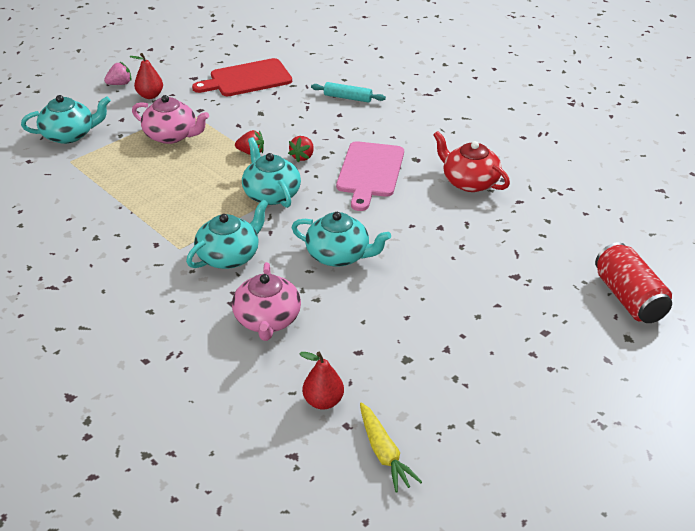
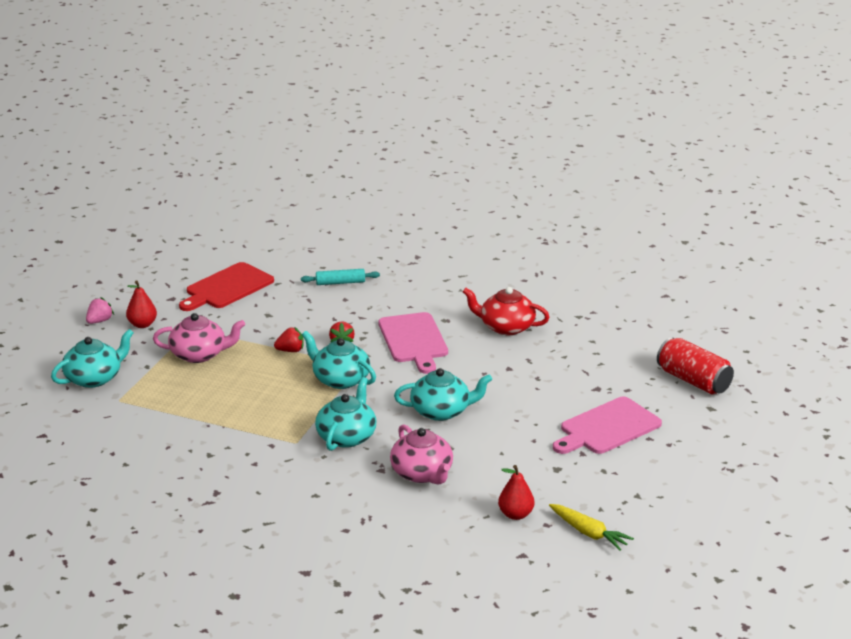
camera: 25 degrees left, 10 degrees down
(495, 326) = (607, 427): none -> pink cutting board

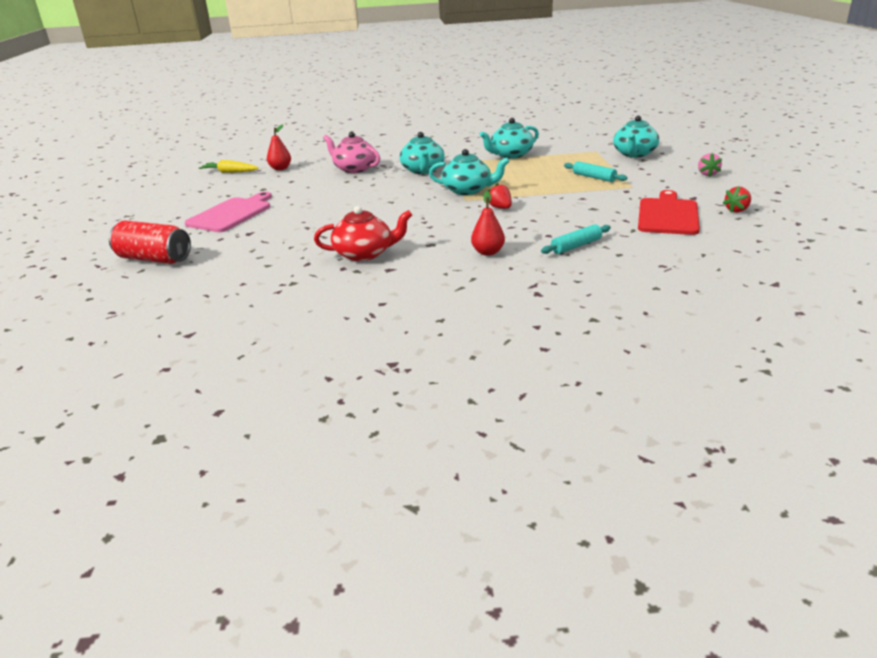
camera: 155 degrees right, 0 degrees up
(142, 324) = (673, 180): red pear -> red pear (488, 252)
(199, 354) = (594, 177): pink teapot -> turquoise rolling pin
(290, 350) = (532, 194): red strawberry -> red strawberry (737, 210)
(413, 340) = (441, 223): pink cutting board -> none
(441, 411) = (370, 193): turquoise teapot -> turquoise teapot (510, 155)

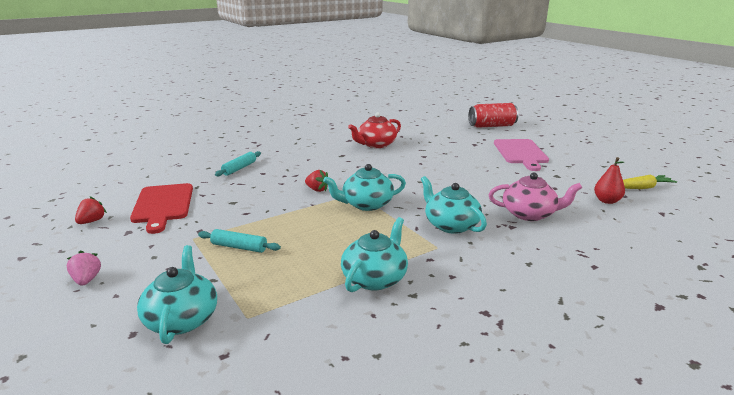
camera: 150 degrees right, 5 degrees down
(488, 252) = (298, 156): red pear -> none

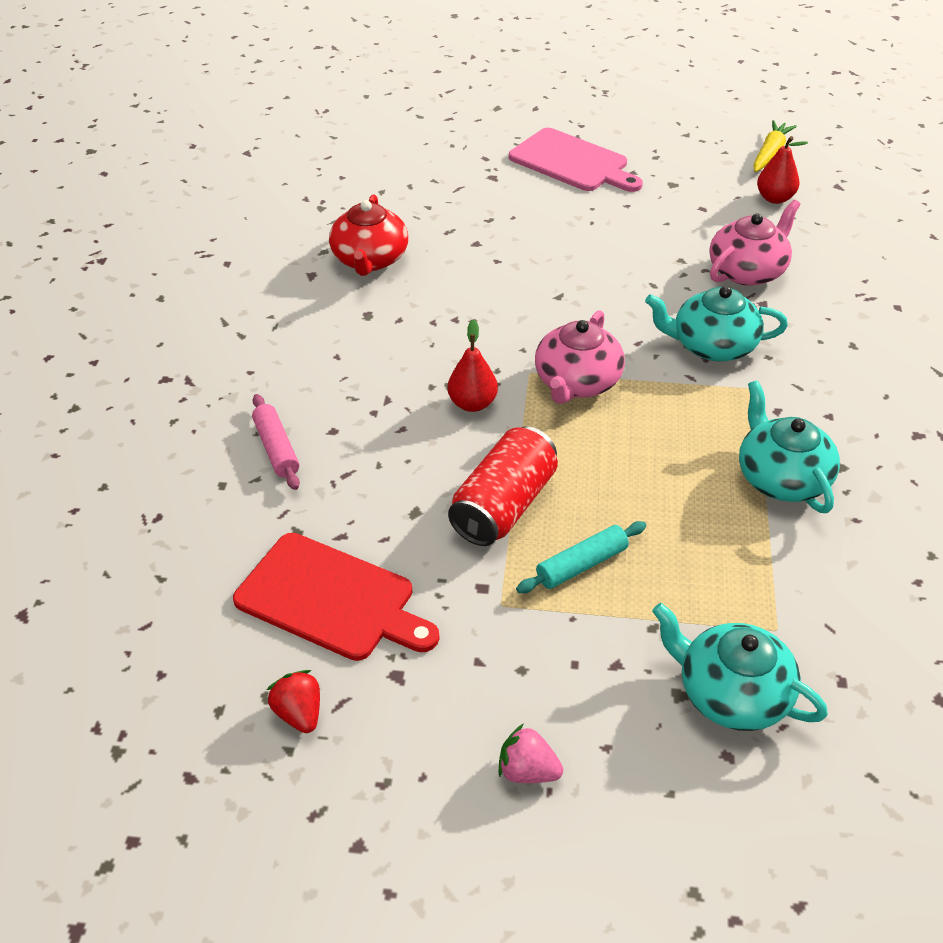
camera: 50 degrees left, 20 degrees up
(239, 168) = (277, 448): turquoise rolling pin -> pink rolling pin
(317, 190) = (472, 403): red strawberry -> red pear
(366, 204) = (577, 382): turquoise teapot -> pink teapot
(492, 126) = (446, 120): red can -> red can (503, 505)

